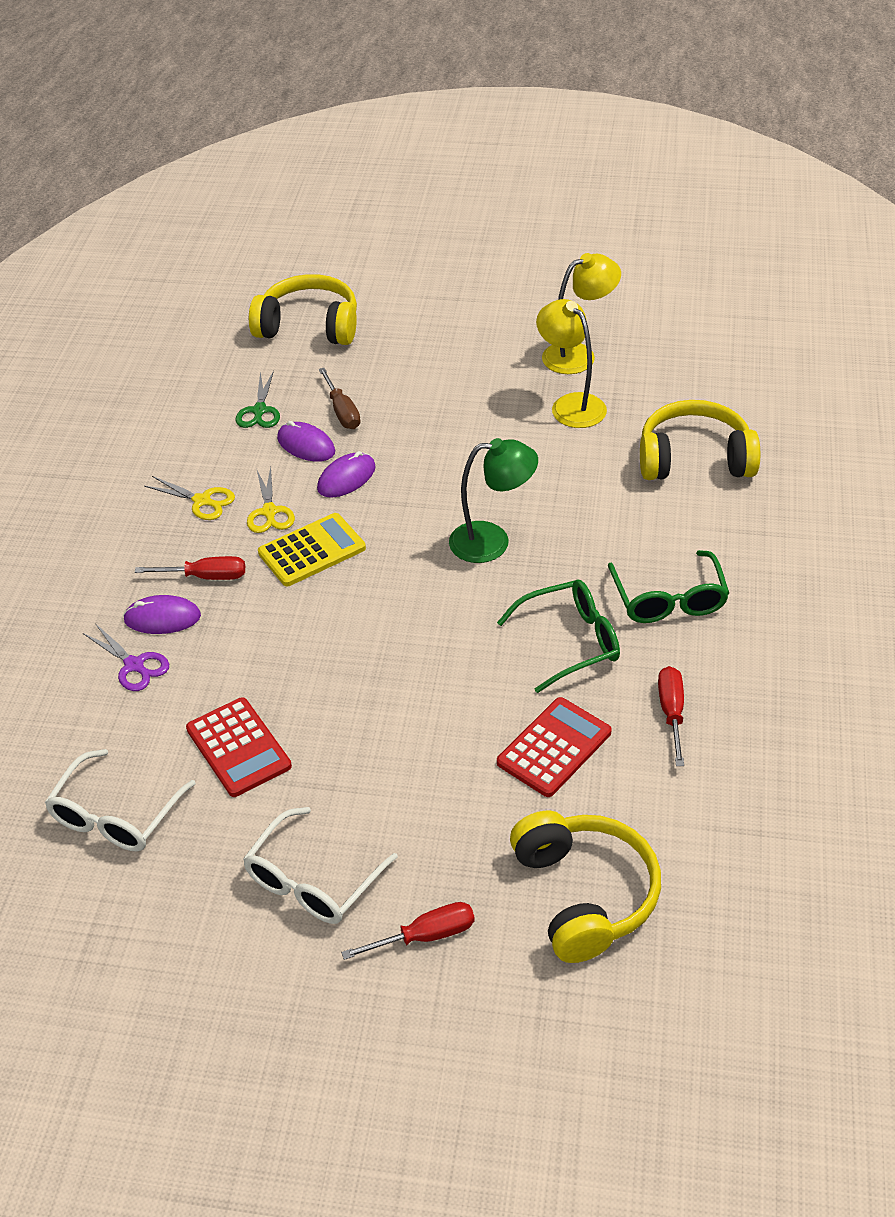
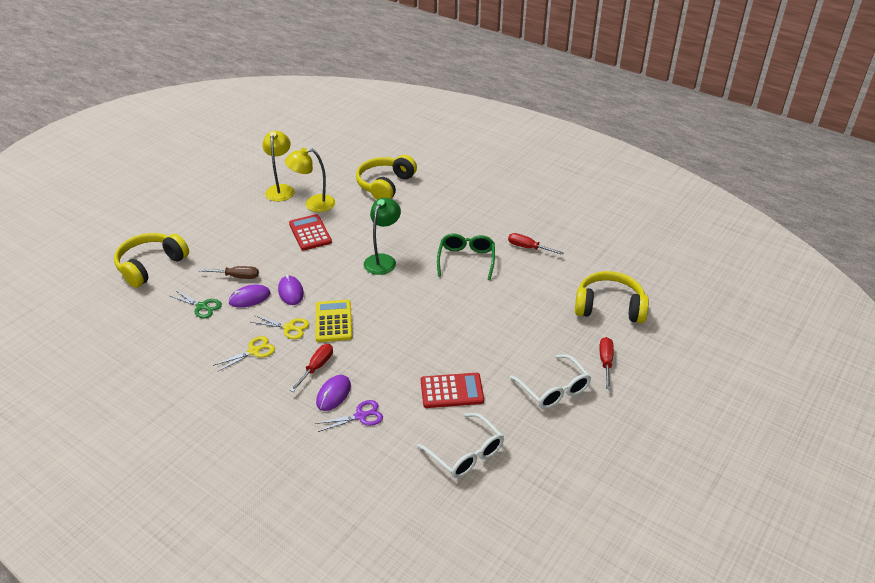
camera: 65 degrees left, 5 degrees down
(554, 747) = (524, 287): red calculator -> red calculator (310, 233)
(669, 600) = (464, 224): green glasses -> none

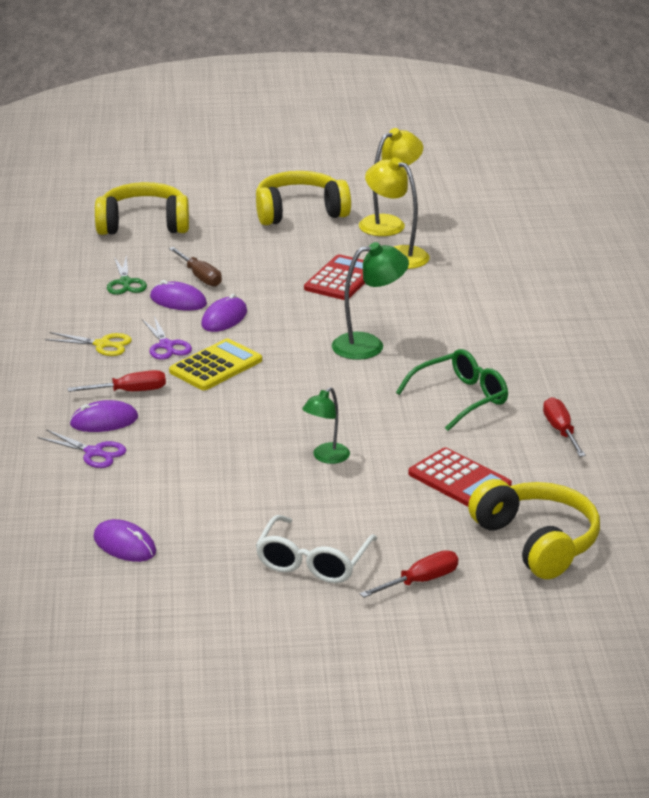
camera: 50 degrees right, 10 degrees down
(289, 328) = (166, 345): yellow scissors -> purple scissors
(385, 185) = (514, 279): yellow headphones -> yellow headphones (300, 212)
(452, 391) = (211, 492): red calculator -> red calculator (459, 480)
(466, 332) = (326, 457): none -> green lamp
(466, 454) = (124, 545): white glasses -> purple mouse

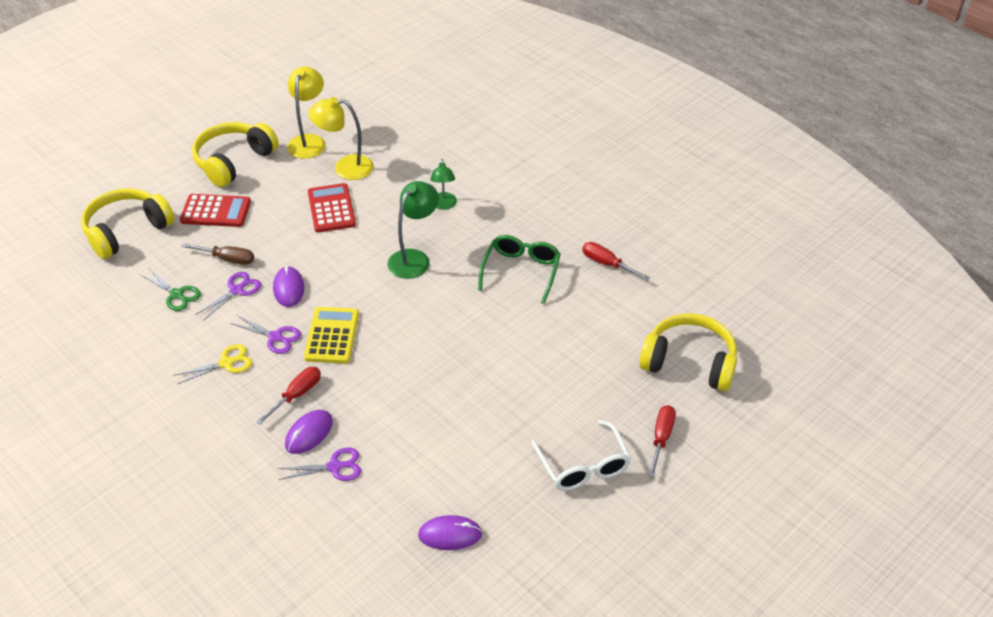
camera: 40 degrees left, 15 degrees up
(178, 301) = (236, 290): purple mouse -> purple scissors
(326, 457) = (494, 372): green lamp -> green lamp (443, 205)
(459, 480) = (593, 340): red calculator -> red calculator (216, 211)

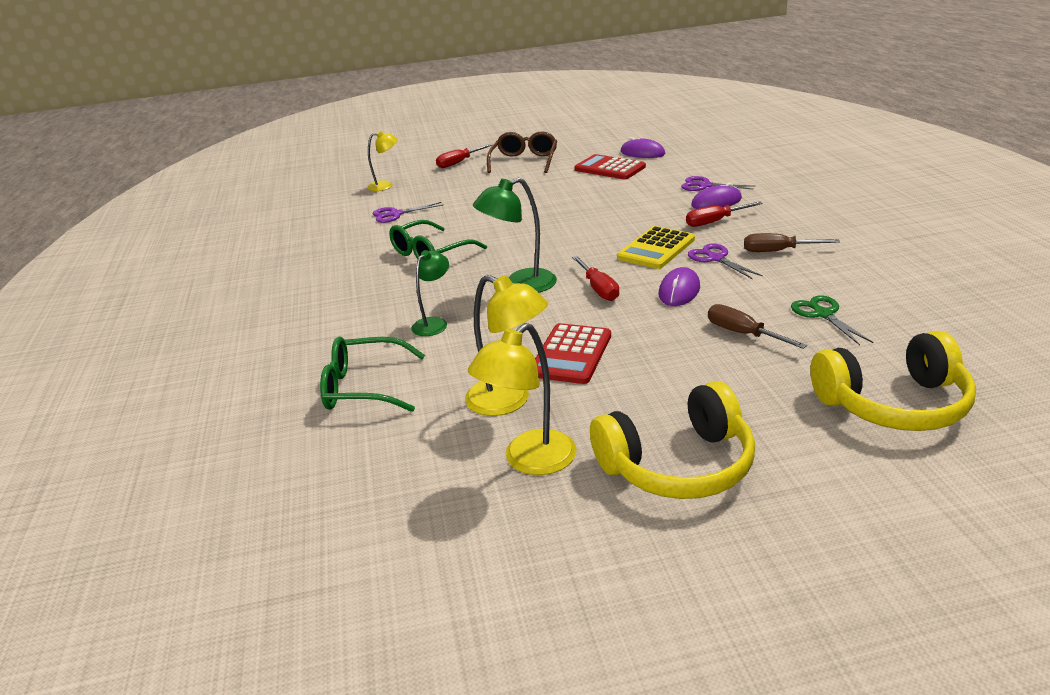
camera: 145 degrees left, 15 degrees down
(216, 211) = (739, 394): red calculator -> red calculator (609, 168)
(226, 363) = (777, 251): yellow scissors -> brown screwdriver
(236, 290) = (743, 302): purple scissors -> purple scissors (396, 214)
(438, 150) = (363, 387): none -> green glasses
(583, 466) = (524, 161): white glasses -> brown glasses
(606, 264) = (351, 243): red screwdriver -> red screwdriver (599, 289)
(689, 362) = (386, 185): yellow headphones -> yellow lamp

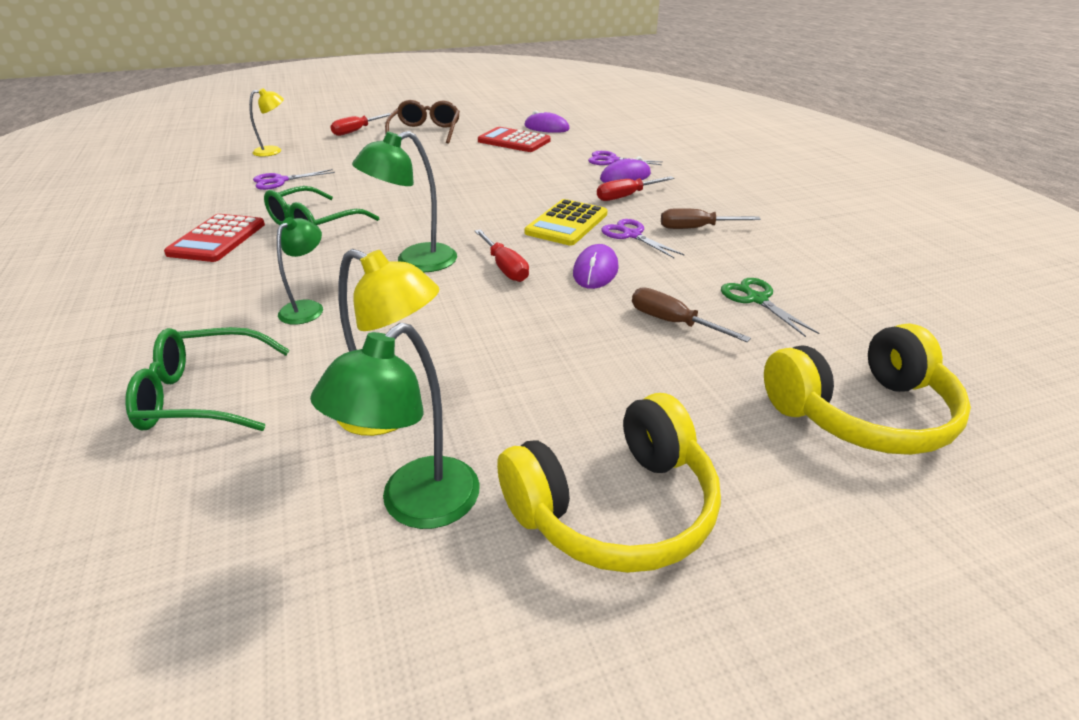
camera: 10 degrees left, 5 degrees up
(530, 461) = (416, 505): yellow lamp -> green lamp
(571, 354) = (473, 349): red calculator -> red calculator (217, 239)

